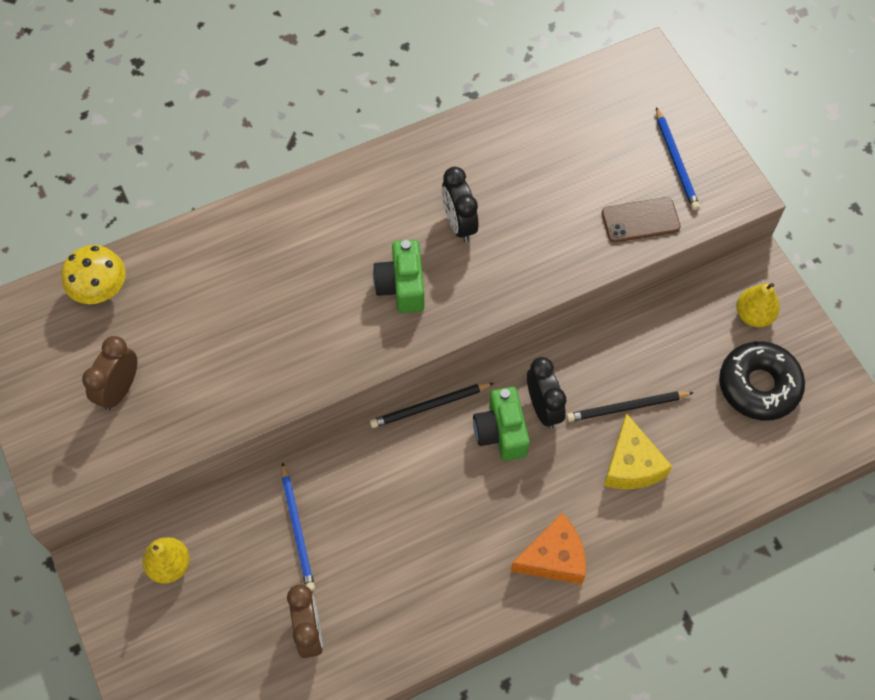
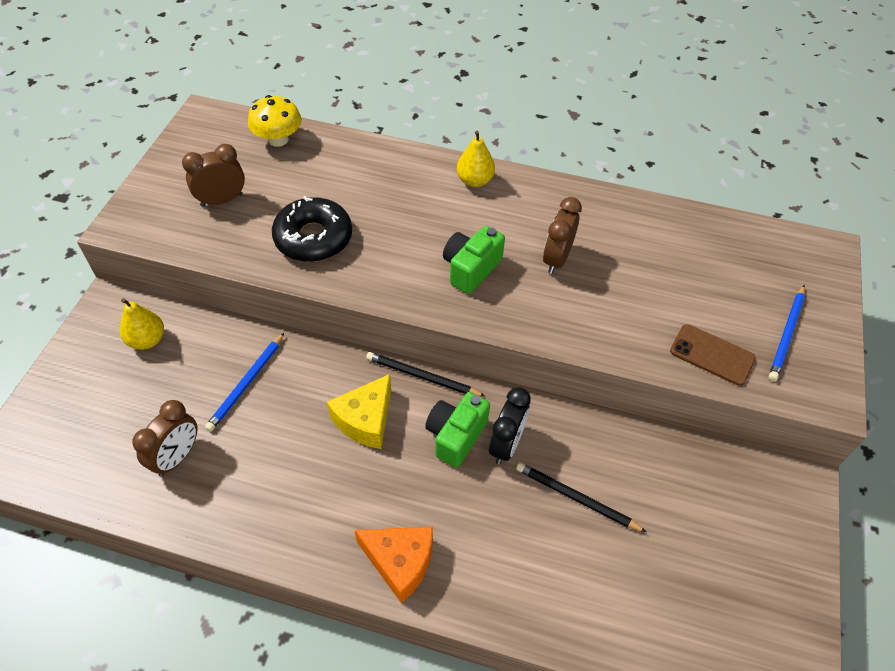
camera: 40 degrees right, 10 degrees down
(459, 224) = (556, 259): black clock -> brown clock
(631, 465) = (536, 545): yellow cheese -> yellow cheese (365, 420)
(753, 315) = (762, 515): yellow pear -> yellow pear (474, 181)
(758, 386) = (715, 576): black donut -> black donut (313, 238)

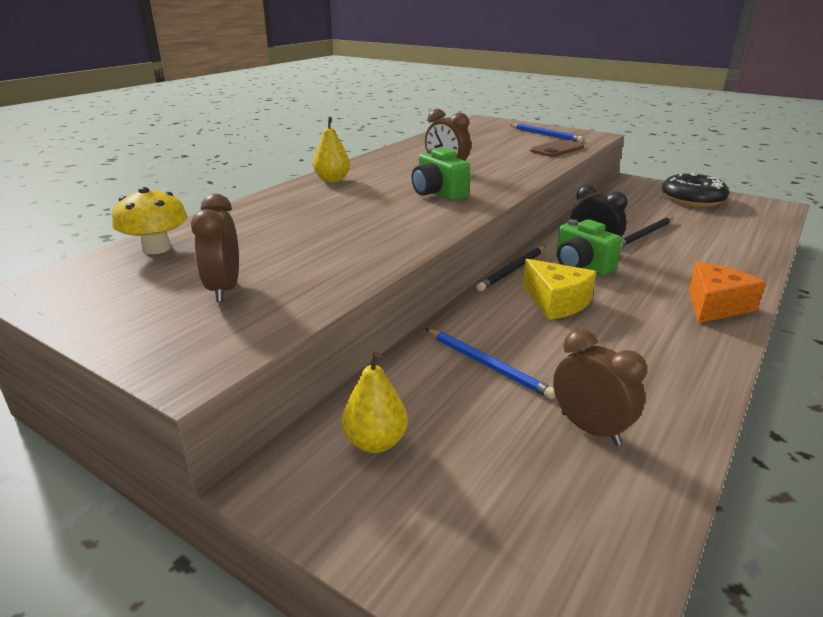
camera: 70 degrees left, 25 degrees down
(313, 238) = (344, 246): black donut -> black donut (692, 199)

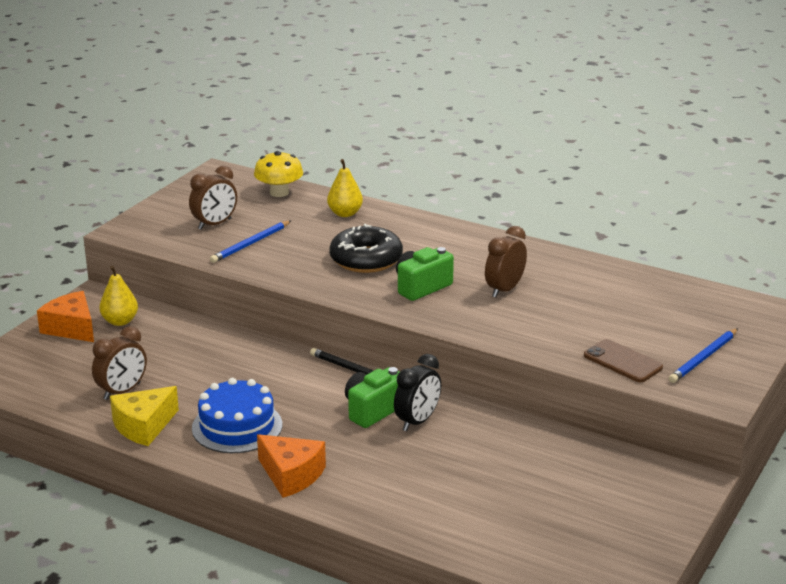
camera: 85 degrees right, 0 degrees up
(224, 289) = (215, 224): brown clock -> brown clock turned 150 degrees clockwise
(332, 180) = (450, 235): yellow pear -> yellow pear (345, 213)
(388, 504) = (71, 328): none -> orange cheese
(487, 365) = (197, 357): blue pencil -> blue pencil (250, 244)
(556, 302) = (294, 391): yellow cheese -> yellow cheese (144, 426)
(641, 335) = (237, 426): none -> blue cake
(644, 235) = (468, 461): black pencil -> none
(692, 199) = (619, 523): black donut -> black donut (366, 259)

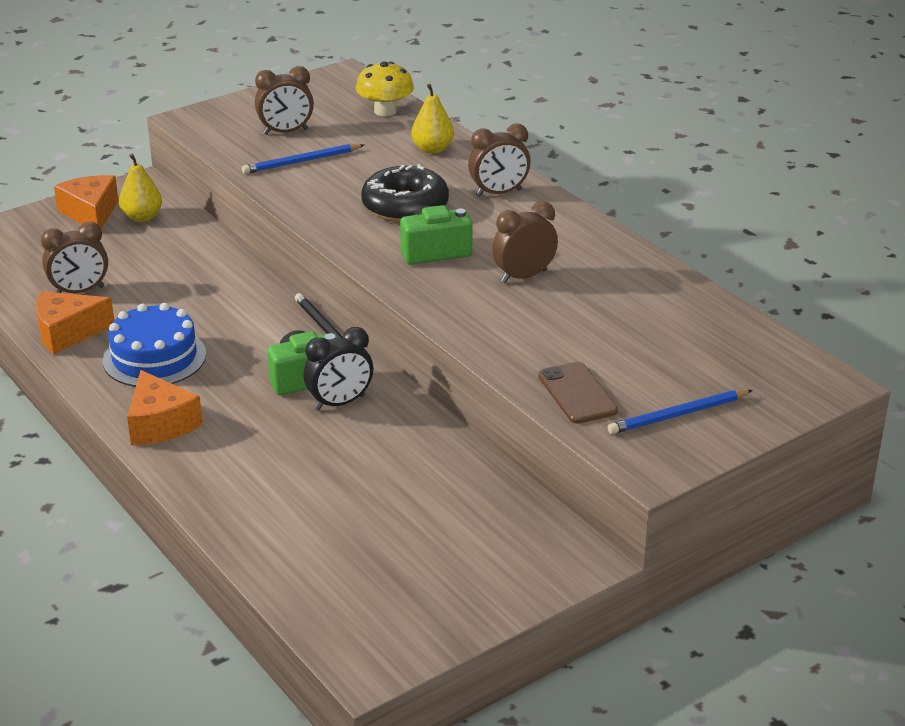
camera: 25 degrees right, 5 degrees up
(144, 426) = (67, 333): yellow cheese -> orange cheese
(427, 234) = (498, 193): none -> brown clock

